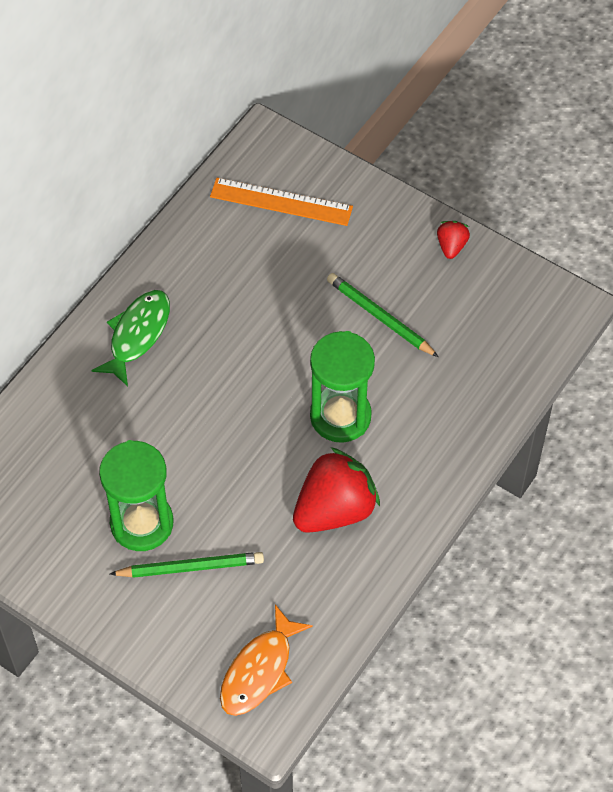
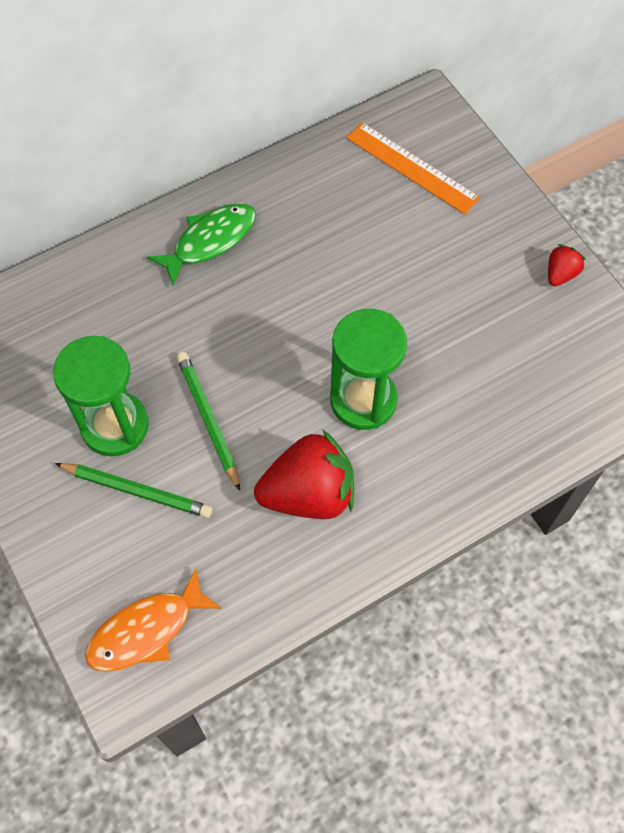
camera: 25 degrees right, 5 degrees up
(380, 317) = (453, 316): green pencil -> green pencil (208, 419)

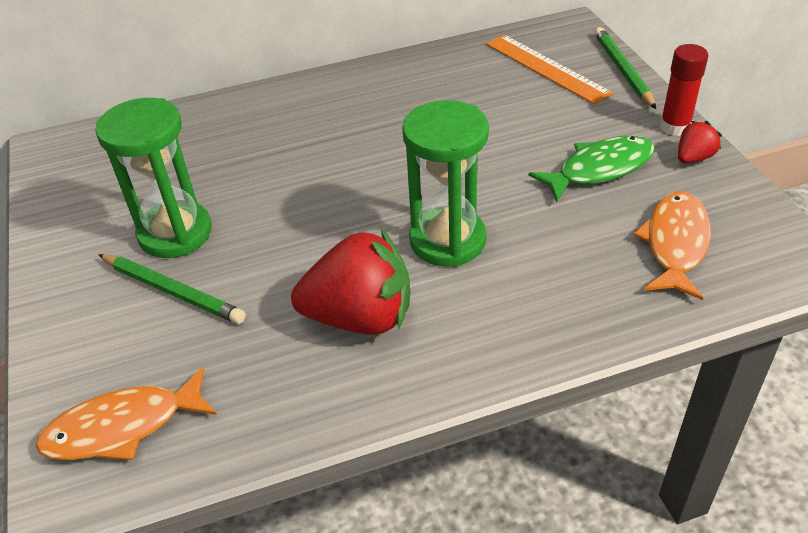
camera: 15 degrees right, 20 degrees down
(208, 419) = (273, 238): green pencil -> green pencil (622, 70)
(210, 241) = (329, 103): green fish -> green fish (599, 169)
(541, 236) = (675, 127): none -> red glue stick
(554, 377) = (675, 244): none -> orange fish

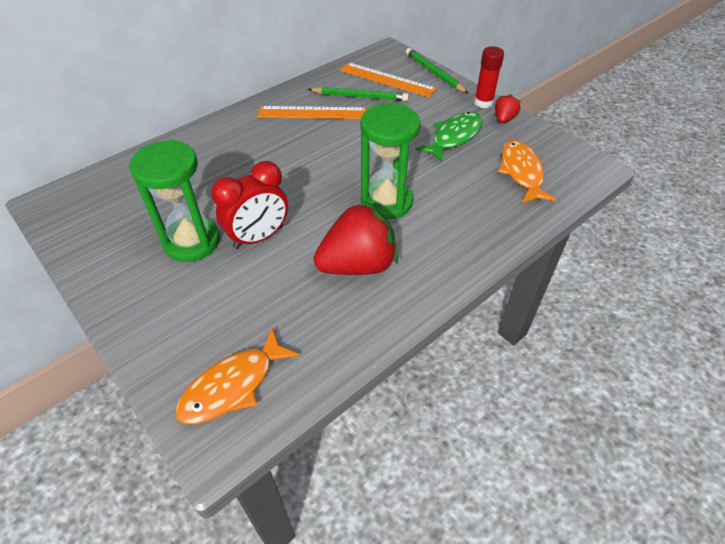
camera: 25 degrees left, 5 degrees up
(173, 291) = (214, 282): green pencil -> green pencil (360, 97)
(256, 247) = (258, 237): none -> red clock
(415, 97) = (312, 113): none -> orange ruler

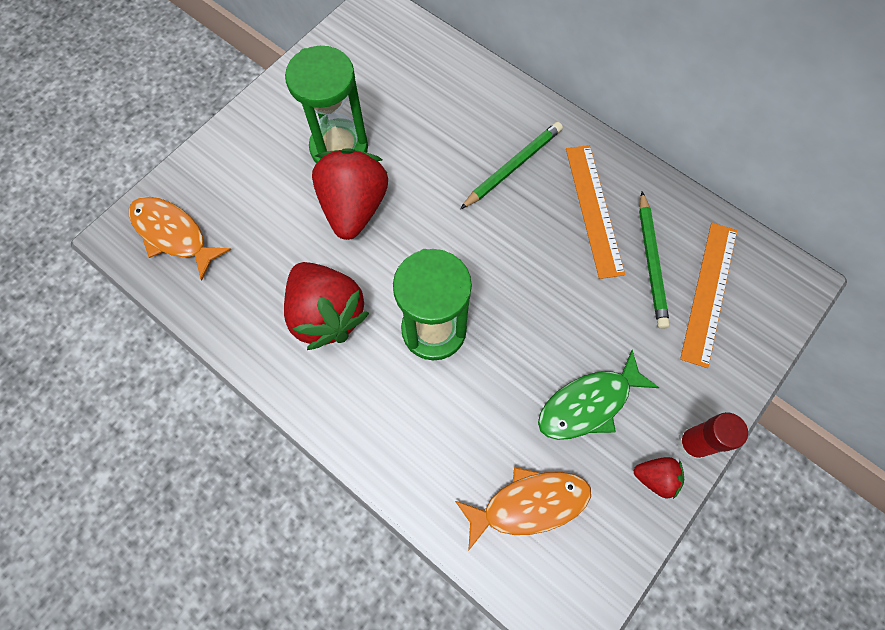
camera: 80 degrees right, 20 degrees up
(258, 237) = (354, 207): red clock -> red strawberry
(434, 73) = (753, 361): green pencil -> green pencil (513, 166)
(454, 137) = (589, 403): green fish -> green fish turned 120 degrees clockwise

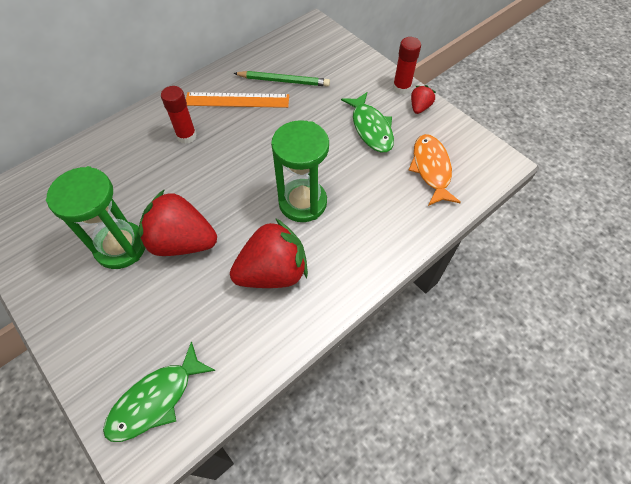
camera: 80 degrees left, 10 degrees down
(173, 234) = (156, 399): orange fish -> green fish
(513, 166) = (186, 136): green pencil -> red glue stick
(708, 292) = (310, 61): orange ruler -> none

